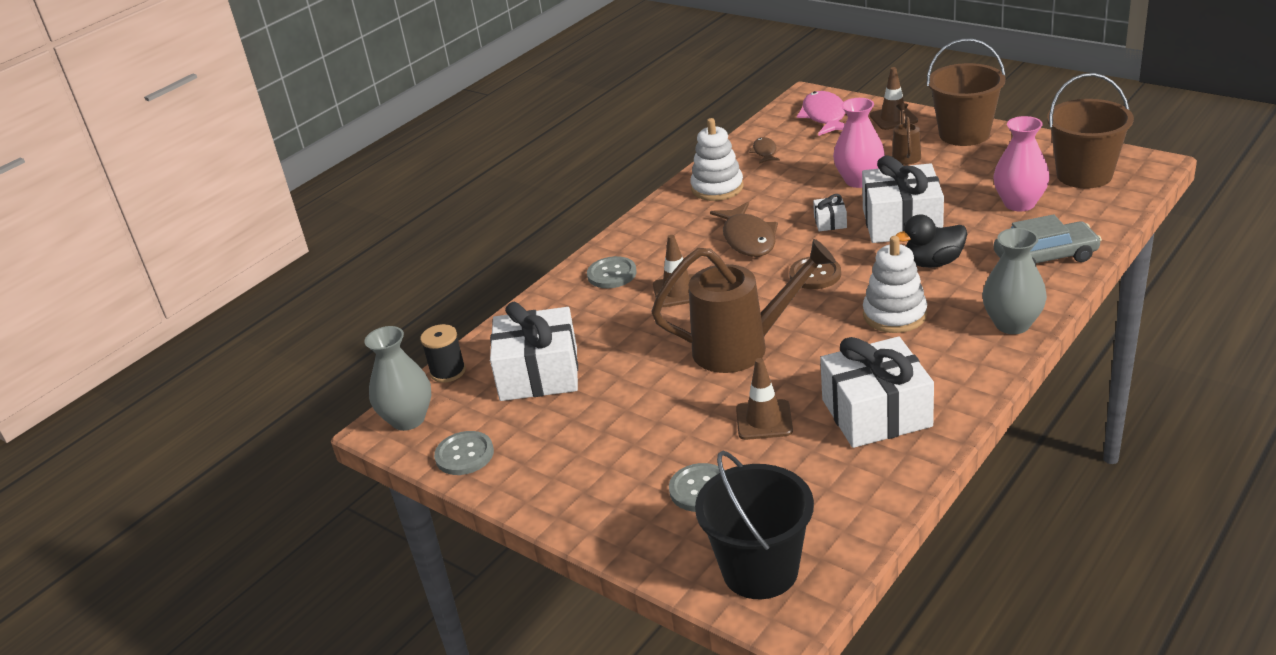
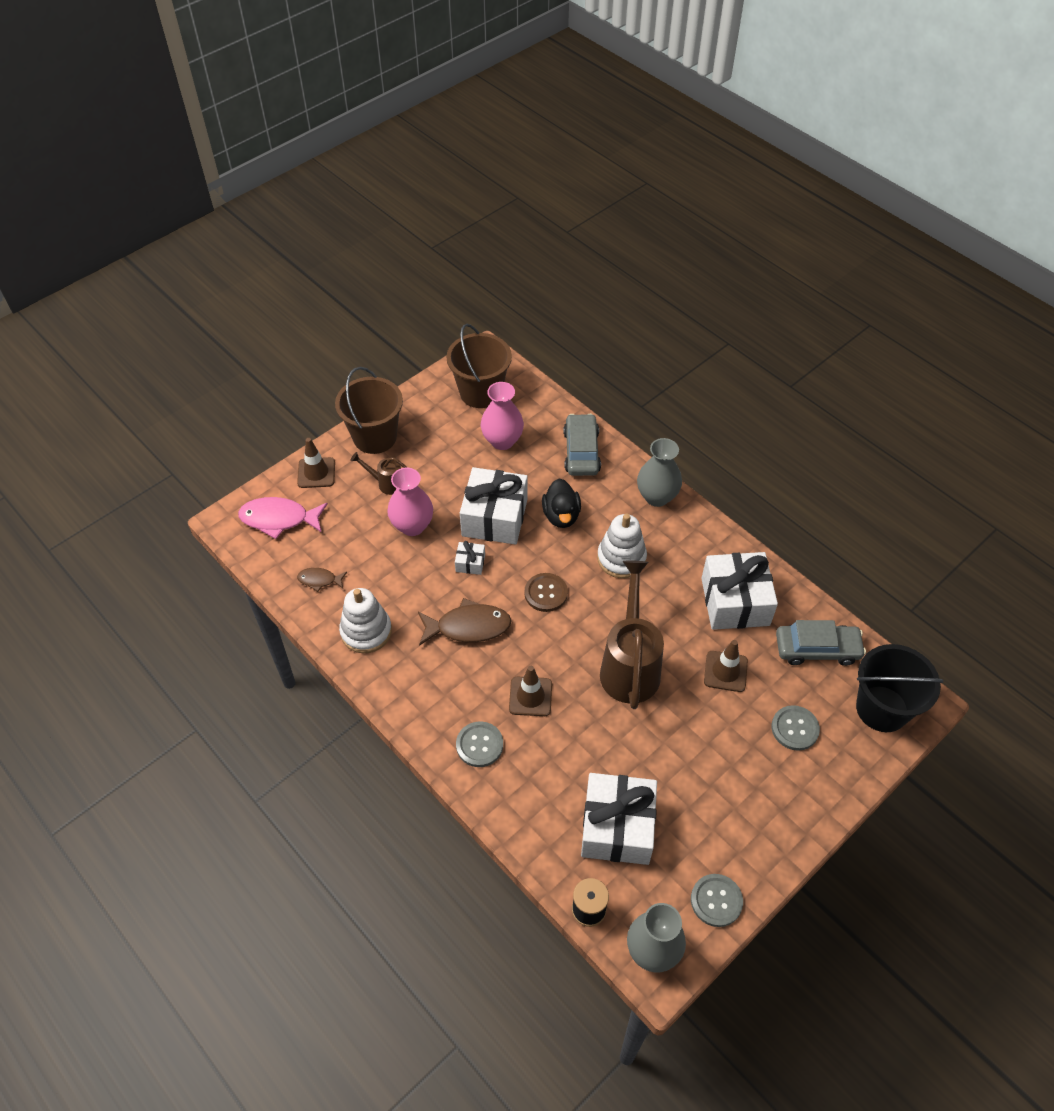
camera: 85 degrees left, 20 degrees up
(834, 496) = (817, 649): none -> grey car

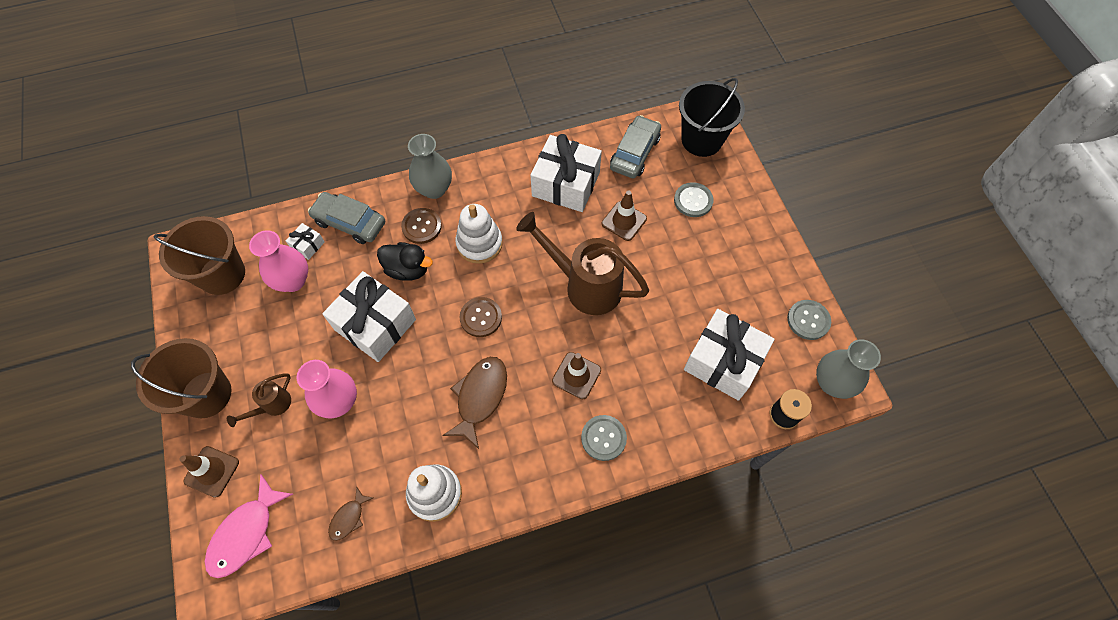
camera: 65 degrees left, 10 degrees up
(470, 563) = (412, 367): white gift -> white gift (308, 245)
(611, 505) = (421, 226): none -> brown button

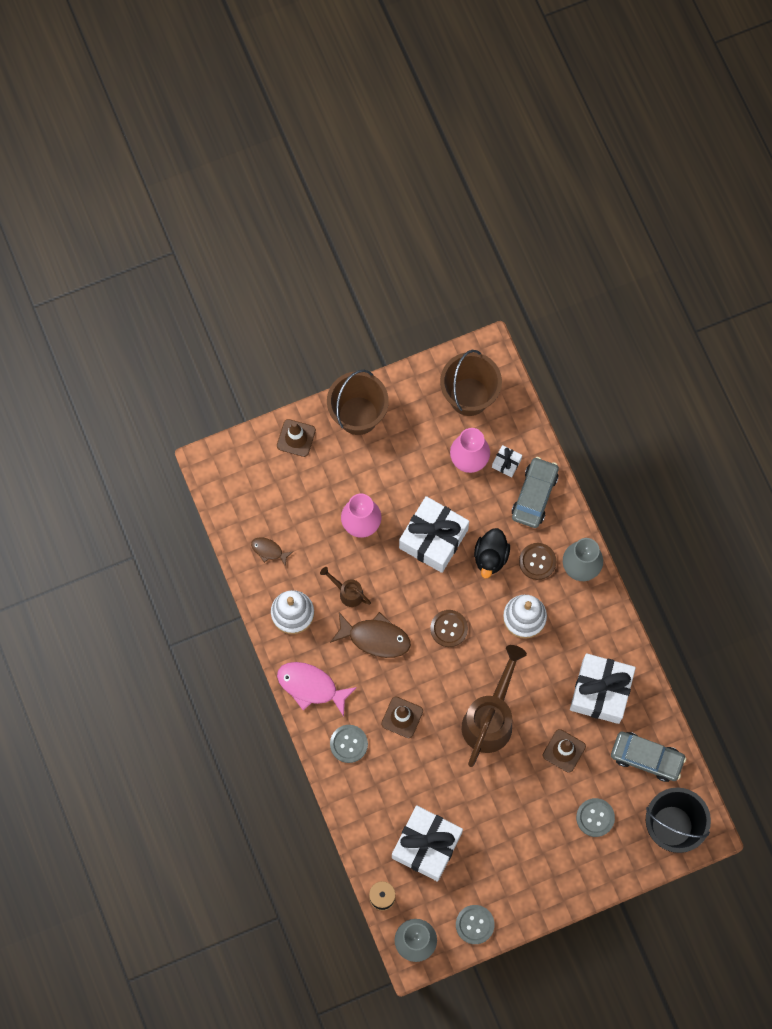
camera: 85 degrees right, 10 degrees up
(246, 533) = (251, 476): pink fish -> pink fish (311, 686)
(272, 406) = (353, 470): brown watering can -> brown watering can (347, 592)

